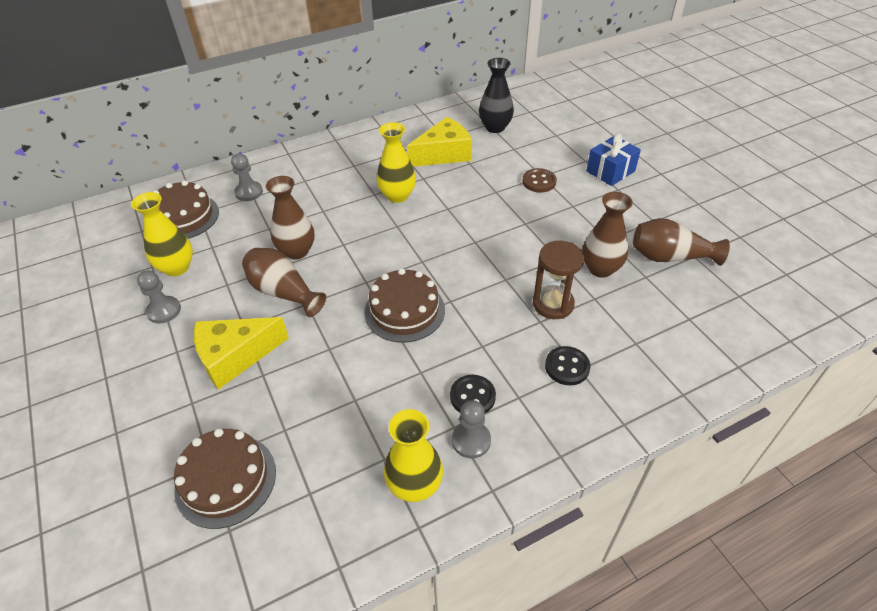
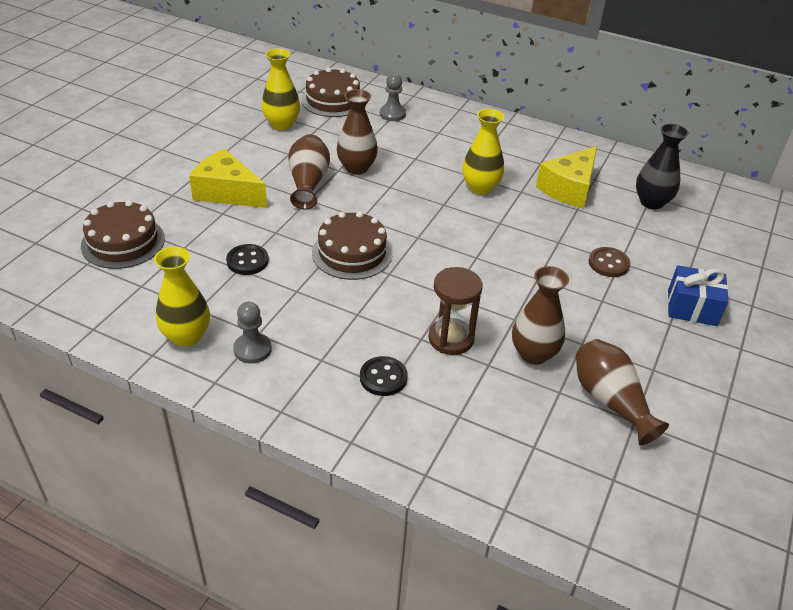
camera: 50 degrees right, 5 degrees down
(164, 311) = (238, 140): grey pawn -> none
(444, 154) = (569, 188): yellow cheese -> yellow cheese turned 105 degrees clockwise
(472, 396) = (297, 331): black button -> black button (247, 261)

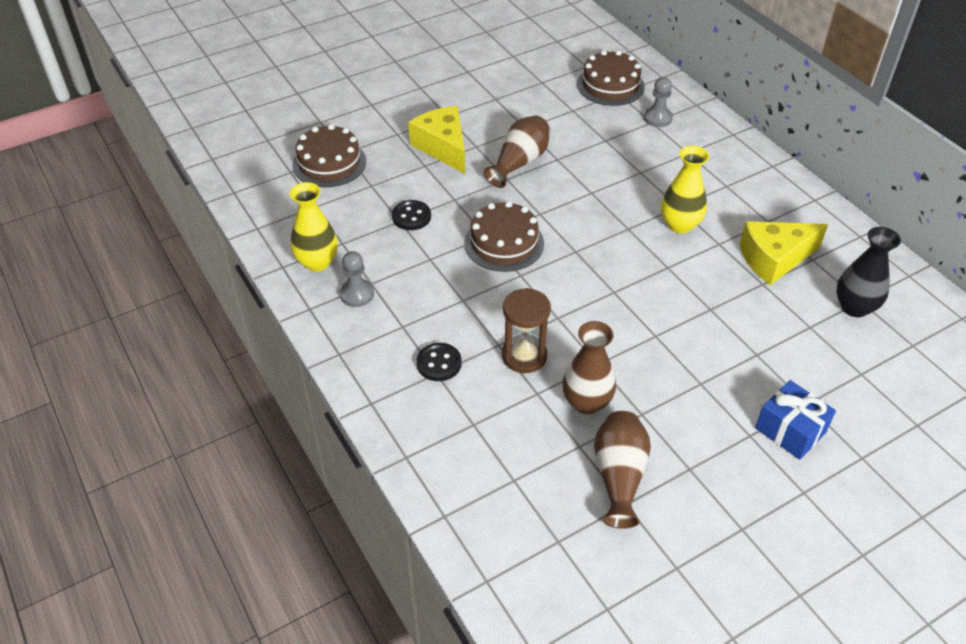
camera: 35 degrees right, 5 degrees up
(282, 124) = (542, 96): yellow vase -> none
(356, 168) = (575, 163): brown vase -> none
(608, 263) = (742, 351): brown button -> none

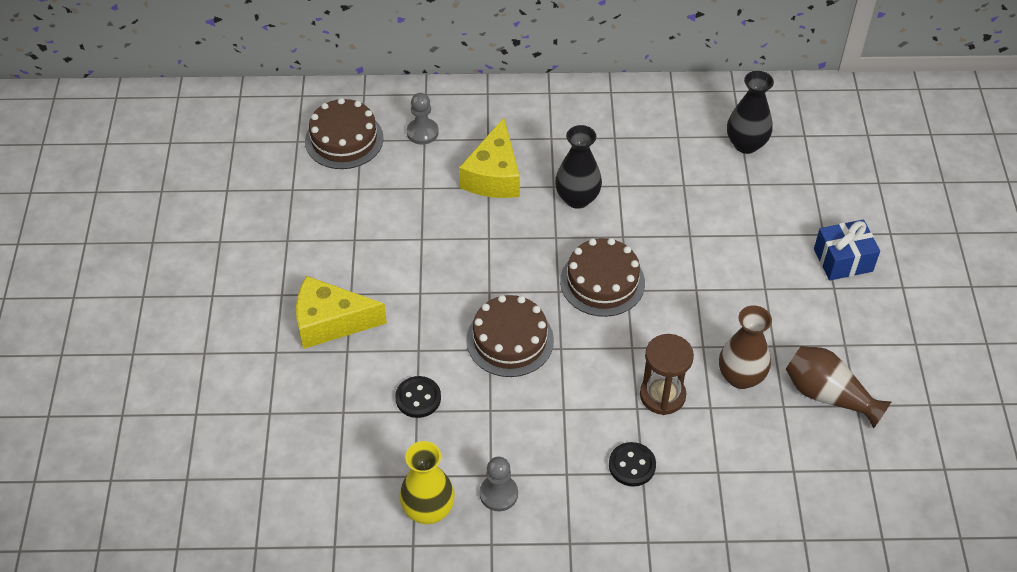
camera: 60 degrees left, 5 degrees up
(329, 163) = (277, 435): brown cake -> brown cake (602, 282)
(519, 162) = (404, 271): brown vase -> none
(680, 225) = (577, 198): yellow vase -> black vase
(774, 259) = (661, 160): yellow cheese -> yellow cheese (494, 175)

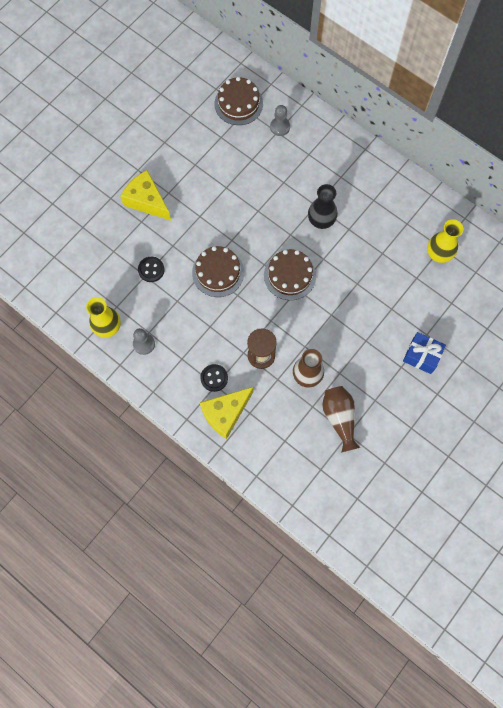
camera: 40 degrees right, 20 degrees up
(494, 175) = (292, 177): yellow cheese -> yellow cheese (225, 413)
(746, 144) = (438, 254): black vase -> yellow vase

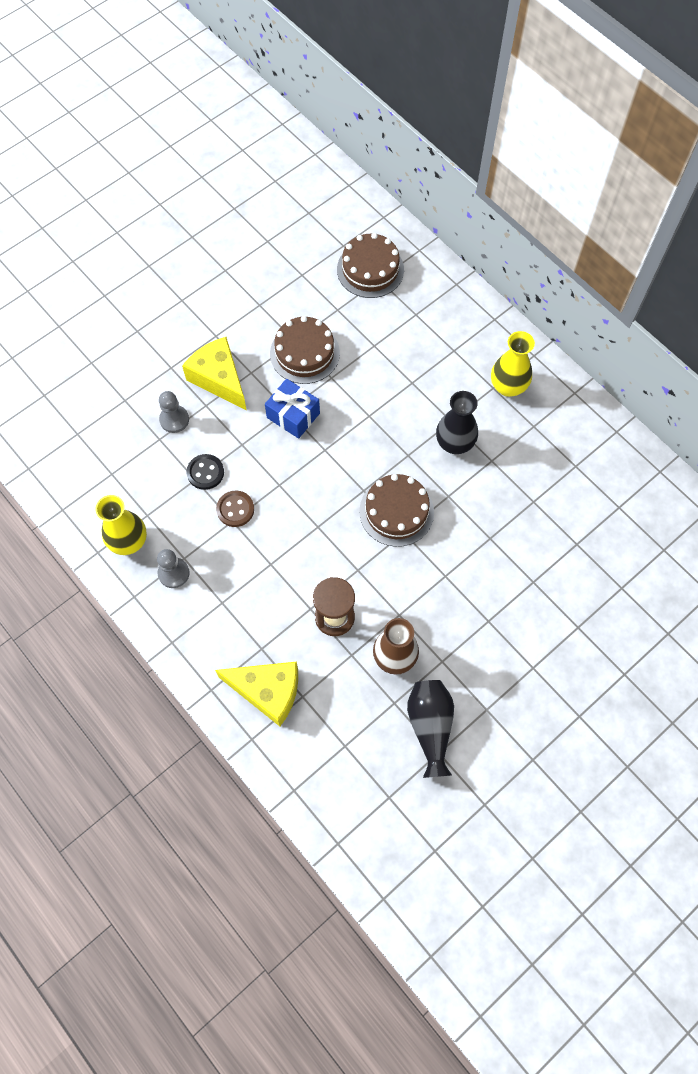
camera: 10 degrees right, 5 degrees down
(177, 292) = (235, 509): none -> brown button
(214, 378) = (262, 638): black button -> none
(218, 272) = (297, 491): brown cake -> brown cake (304, 353)
(225, 413) = (267, 691): yellow cheese -> yellow cheese turned 135 degrees counterclockwise
(280, 127) = (421, 308): grey pawn -> grey pawn (174, 419)
(339, 418) = (430, 727): brown vase -> black vase
(421, 356) = (565, 657): blue gift -> blue gift (293, 415)
(438, 254) = (614, 516): yellow vase -> yellow vase (508, 386)

